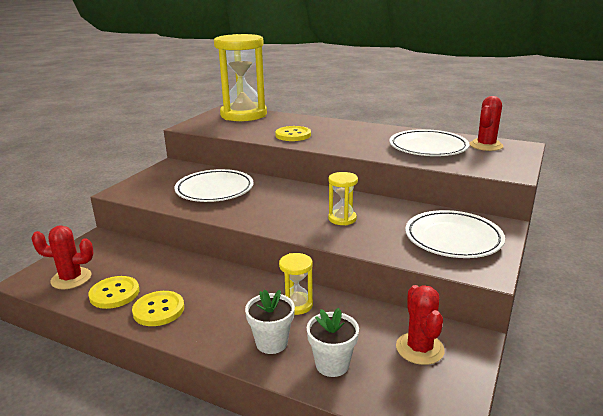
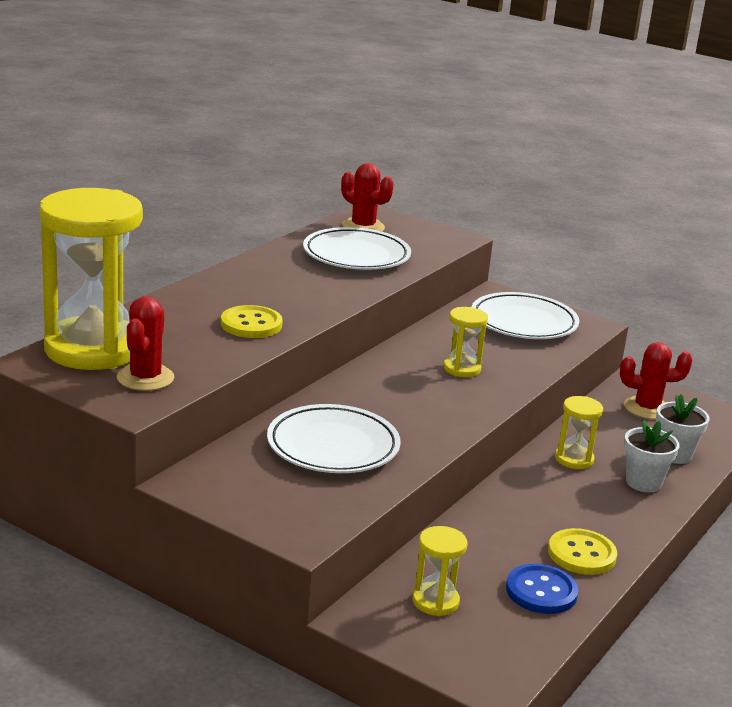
camera: 85 degrees left, 0 degrees up
(71, 278) = (495, 636): red cactus -> red cactus (145, 378)
(109, 258) = (435, 601): none -> yellow hourglass
(114, 294) = (541, 591): yellow button -> blue button

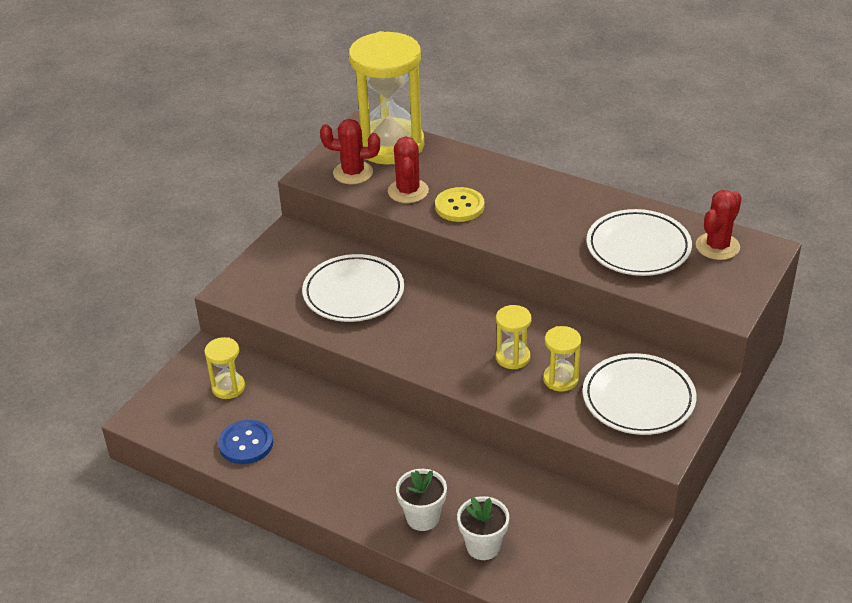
camera: 90 degrees right, 15 degrees up
(574, 459) = (452, 470): yellow hourglass -> yellow hourglass (560, 379)
(581, 554) = (299, 469): yellow button -> none
(647, 408) = (576, 532): red cactus -> red cactus (408, 191)

